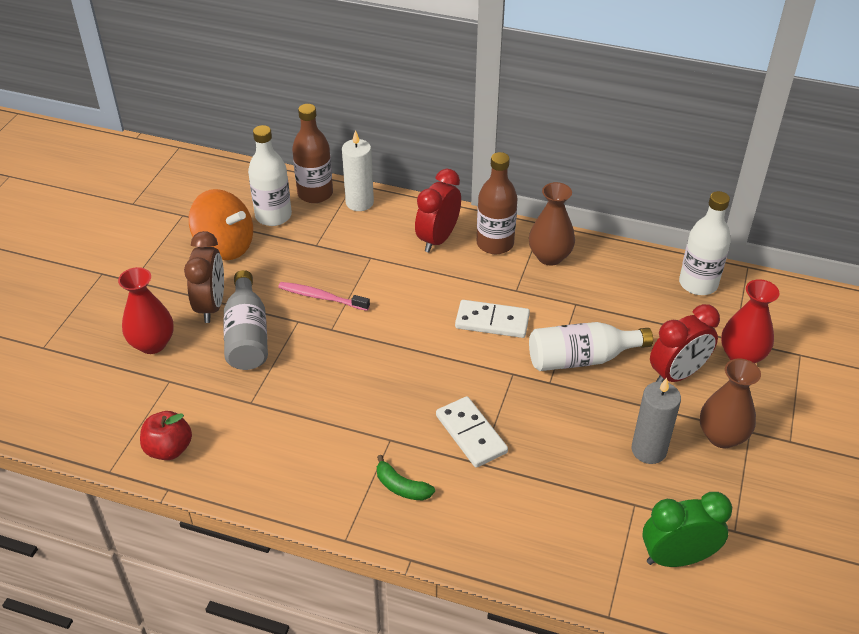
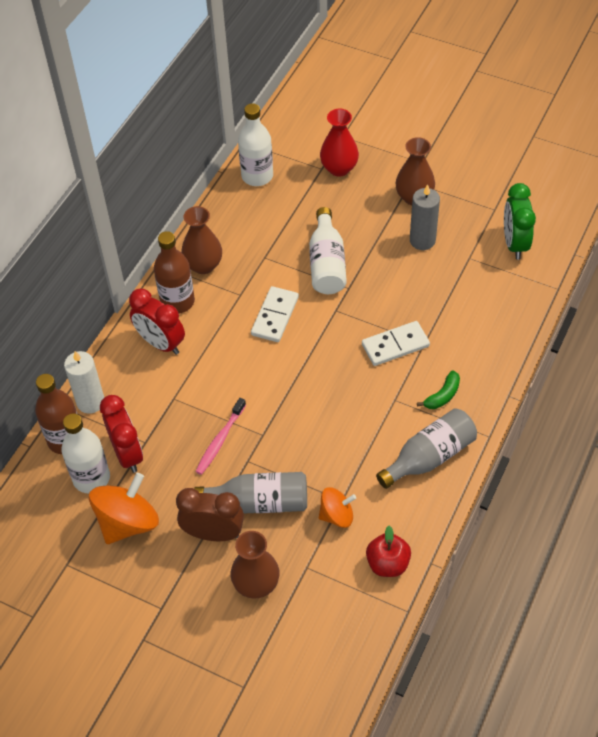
camera: 80 degrees left, 10 degrees up
(152, 344) = (256, 584): red vase -> brown vase
(231, 399) = (337, 515): none -> orange spinning top
(311, 479) = (429, 457): none -> grey bottle
(677, 374) = (352, 209): red clock -> red clock (127, 453)

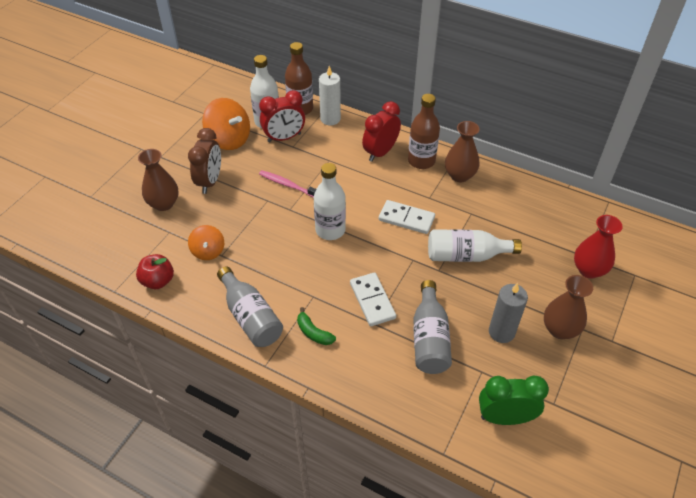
camera: 90 degrees right, 5 degrees down
(257, 176) = (567, 210): white bottle -> white bottle (330, 230)
(259, 502) = (230, 206): grey bottle -> grey bottle (429, 338)

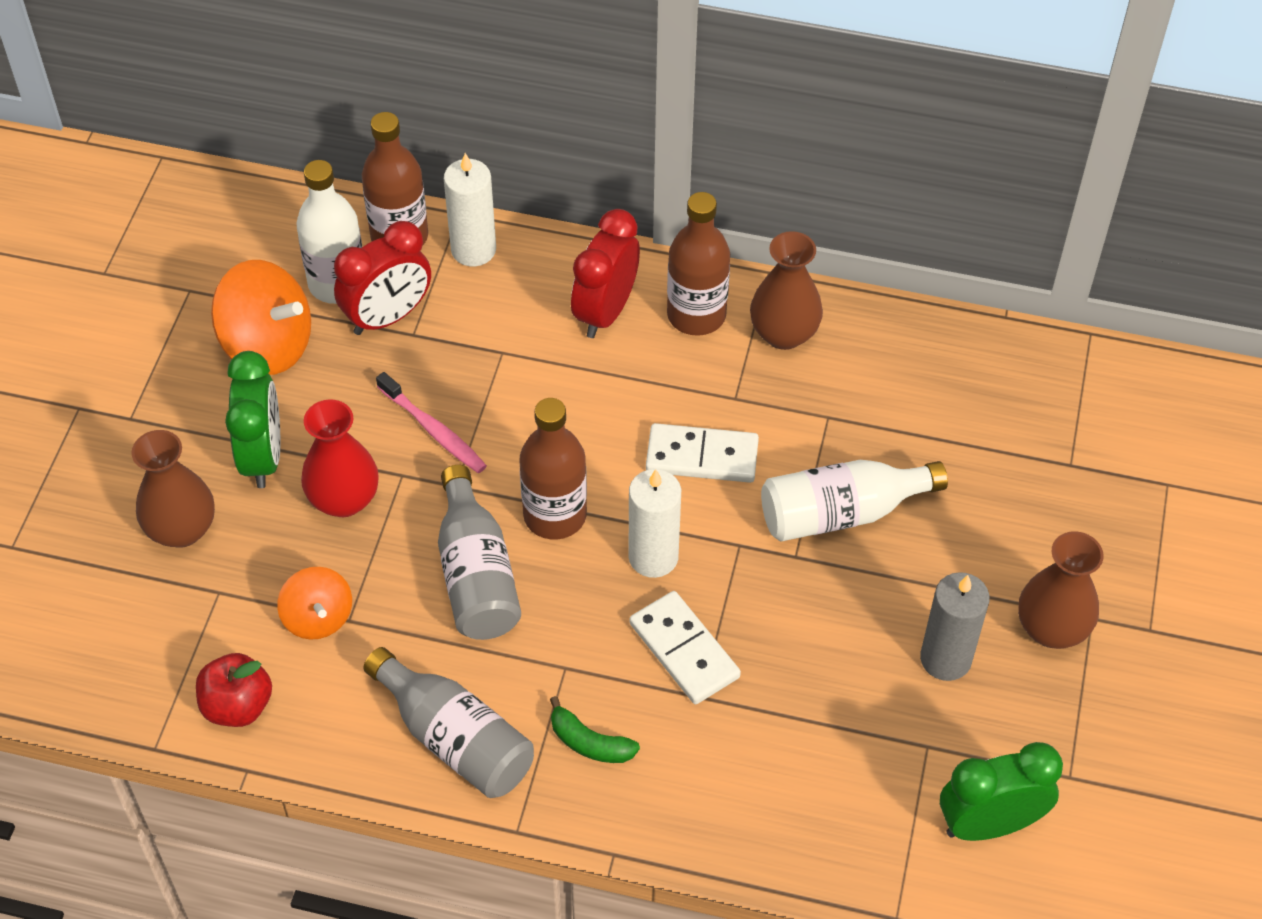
camera: 15 degrees left, 5 degrees up
(210, 181) = (263, 456): brown clock -> green clock
(288, 185) = (433, 430): pink toothbrush -> pink toothbrush turned 150 degrees counterclockwise
(330, 230) = (555, 515): white bottle -> brown bottle
(370, 257) = (653, 557): none -> white candle
(429, 338) = (815, 703): grey bottle -> grey bottle (476, 575)
(589, 270) = (1080, 492): red vase -> red vase (344, 499)

